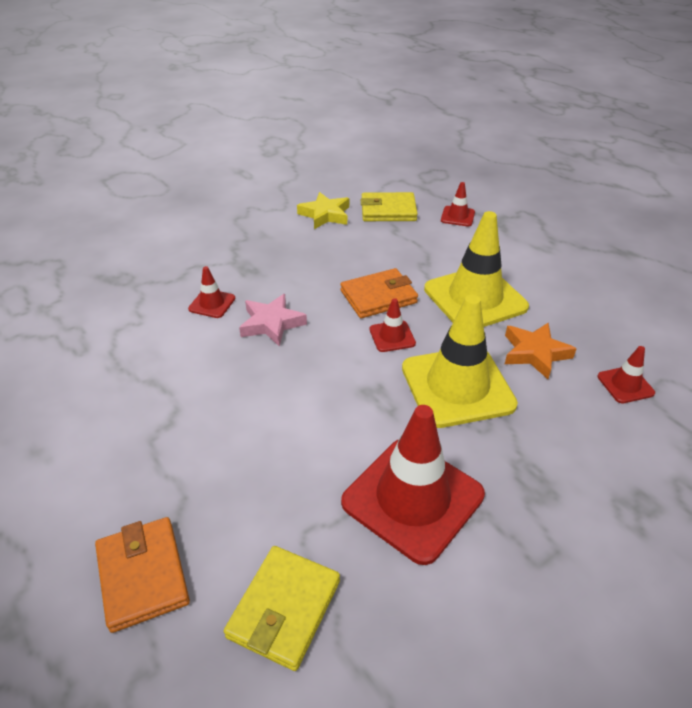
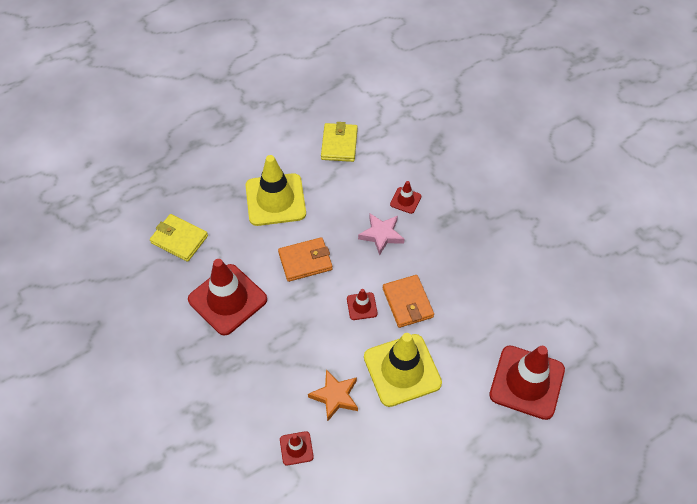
camera: 95 degrees right, 15 degrees up
(142, 575) = (207, 185): orange wallet -> orange wallet (305, 261)
(325, 215) = (526, 274): yellow star -> none
(388, 211) = (535, 325): yellow wallet -> yellow wallet (339, 144)
(457, 216) = (527, 382): red traffic cone -> red traffic cone, size x2.20
(457, 386) = (308, 338): yellow traffic cone -> yellow traffic cone (275, 200)

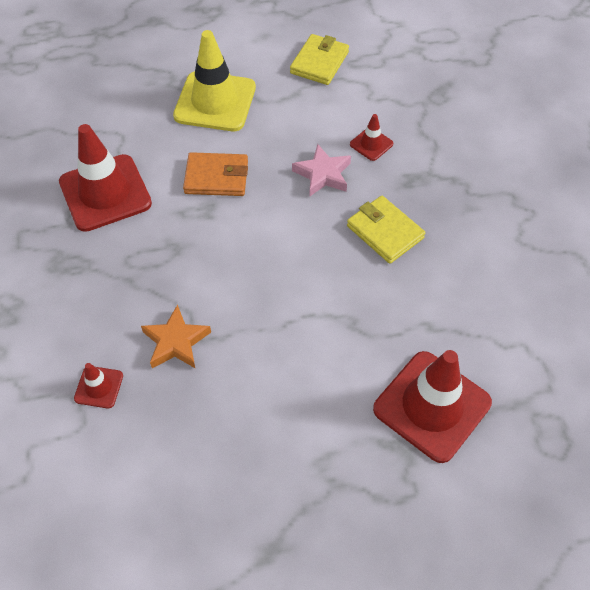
camera: 20 degrees right, 0 degrees up
(179, 239) = (85, 114): yellow wallet -> yellow wallet (384, 232)
(362, 306) = (260, 248): red traffic cone -> none
(402, 370) = (274, 338): yellow traffic cone -> none
(407, 303) = (319, 261): orange wallet -> none

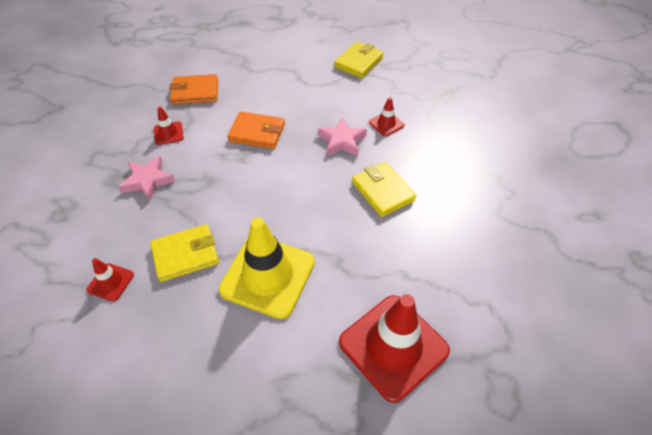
camera: 10 degrees right, 5 degrees down
(100, 259) = (148, 181): none -> pink star
(105, 193) = (168, 133): red traffic cone -> red traffic cone, size x0.46
(121, 131) = (195, 92): none -> orange wallet
(176, 342) = (186, 255): orange star -> yellow wallet
(215, 102) = (272, 80): yellow traffic cone -> yellow traffic cone (268, 276)

